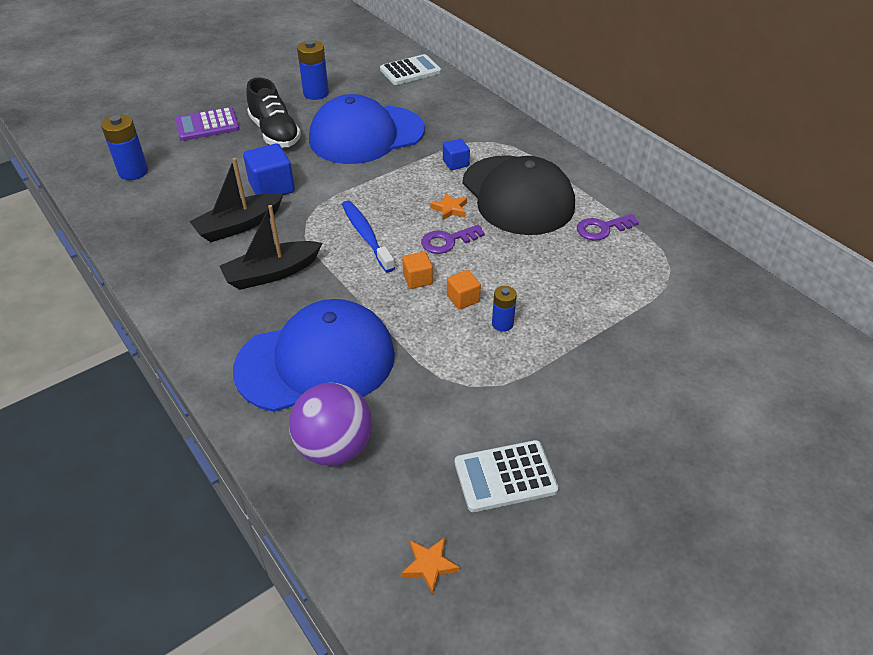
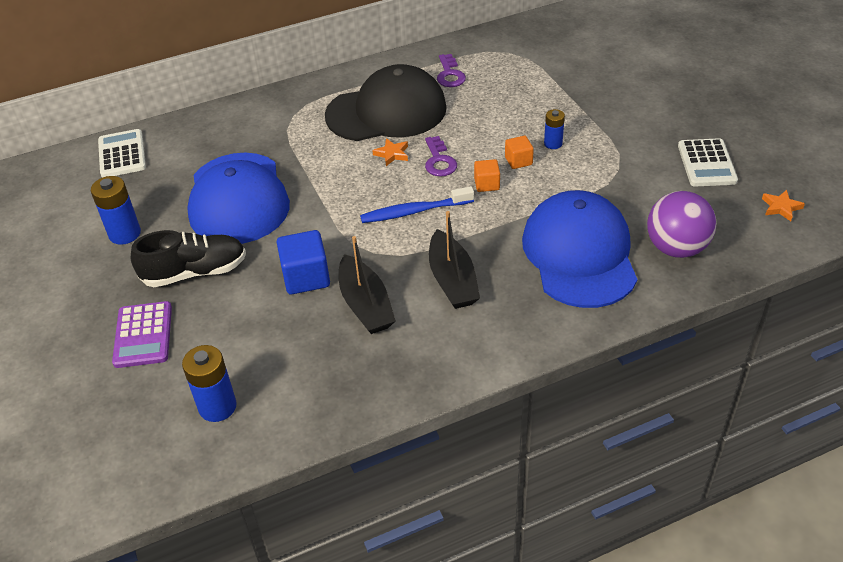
camera: 75 degrees left, 0 degrees up
(455, 163) = (320, 142): blue cube -> none

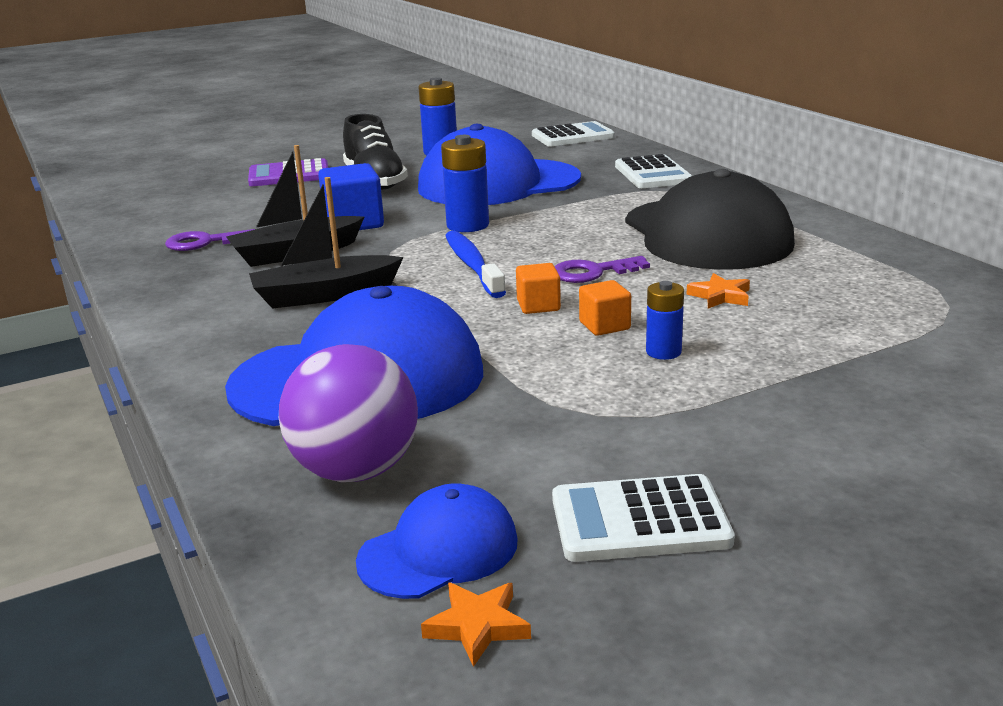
camera: 85 degrees right, 20 degrees down
(217, 406) = (176, 209): blue battery -> blue battery (467, 225)
(251, 121) = (652, 174): none -> white calculator
(392, 154) = (602, 244): orange star -> orange star (720, 296)
(450, 74) = (836, 266): purple key -> purple key (204, 242)
(736, 218) = (439, 550): none -> blue cap

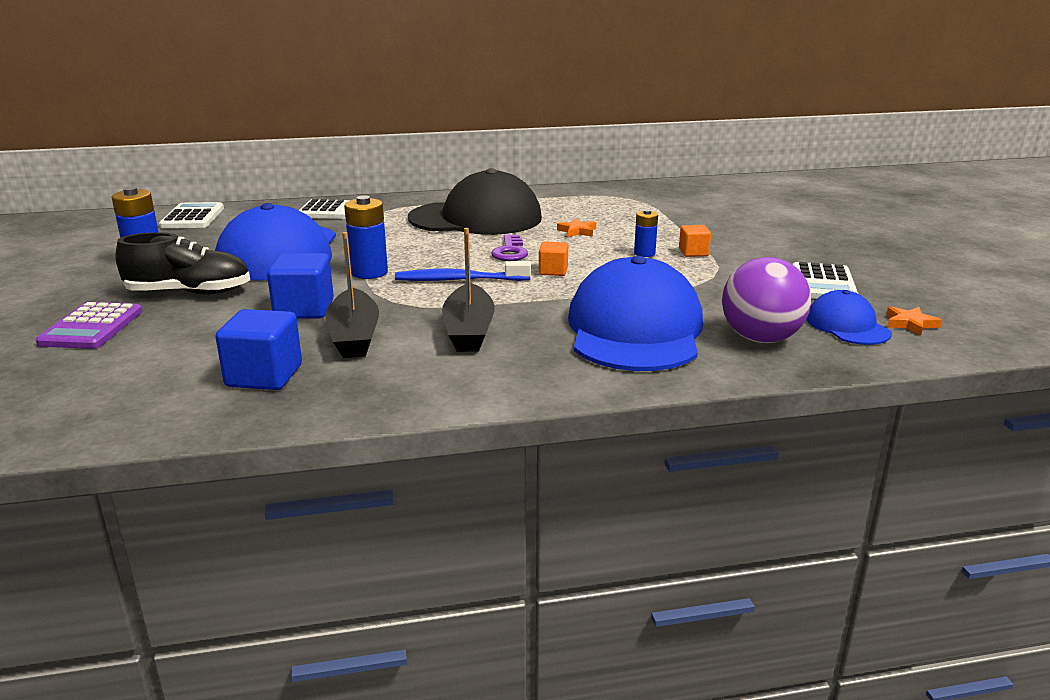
camera: 75 degrees left, 0 degrees up
(204, 242) = (264, 376): purple key -> blue cube
(604, 326) = (598, 260): orange cube -> orange cube (693, 252)

